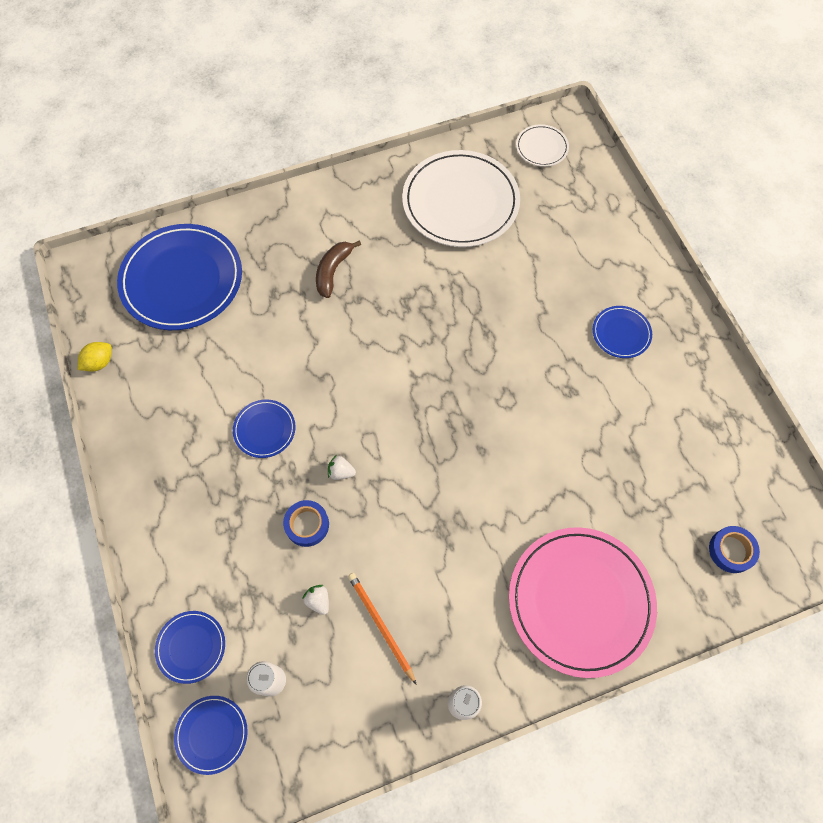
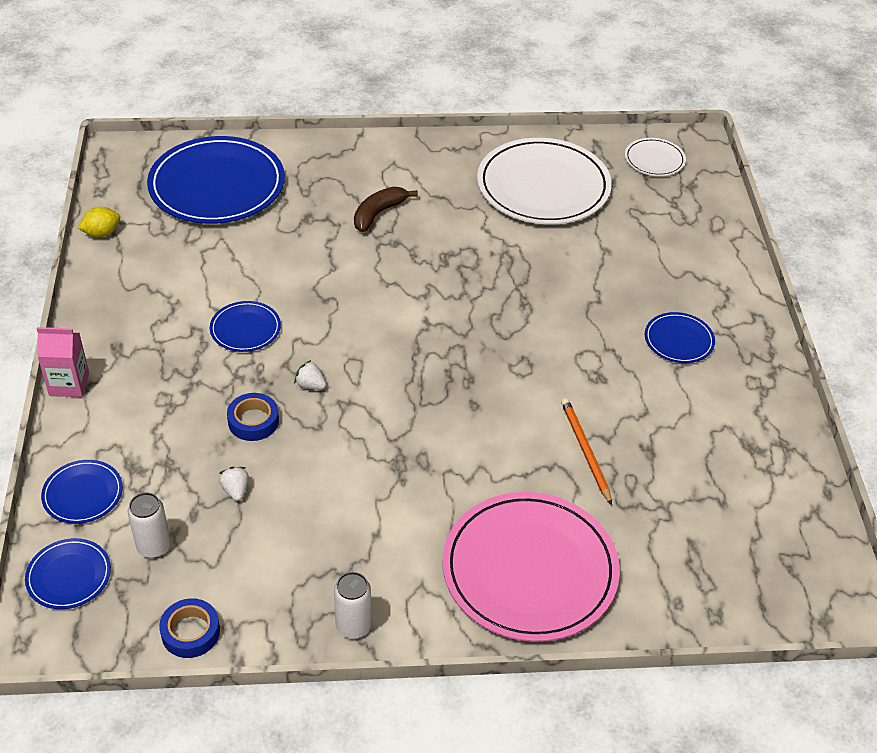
camera: 15 degrees right, 20 degrees down
(134, 536) = (69, 384): none -> pink carton
(380, 625) = (293, 530): orange pencil -> orange pencil (585, 451)
(731, 550) = (730, 570): blue tape -> blue tape (190, 632)

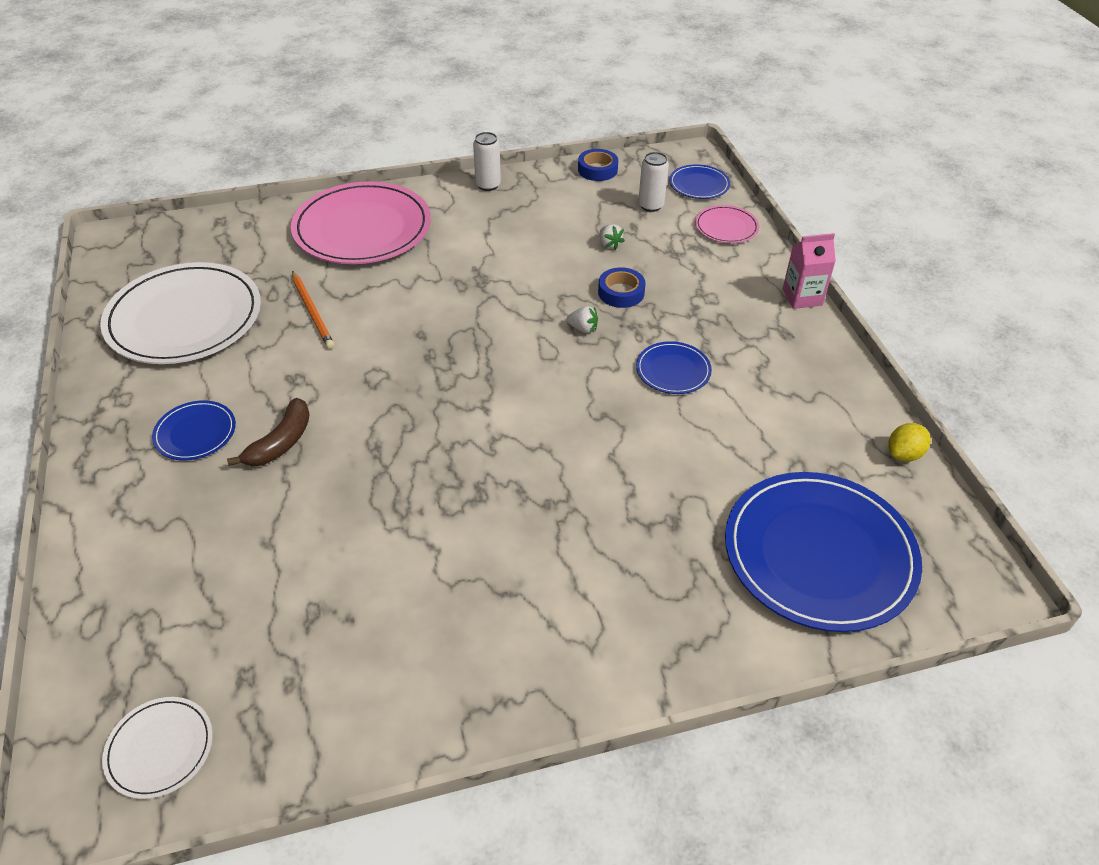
camera: 170 degrees right, 0 degrees up
(83, 494) = (726, 227): blue plate -> pink plate
(378, 213) = (583, 546): brown banana -> brown banana (281, 442)
(543, 186) = (353, 646): white plate -> white plate (184, 318)

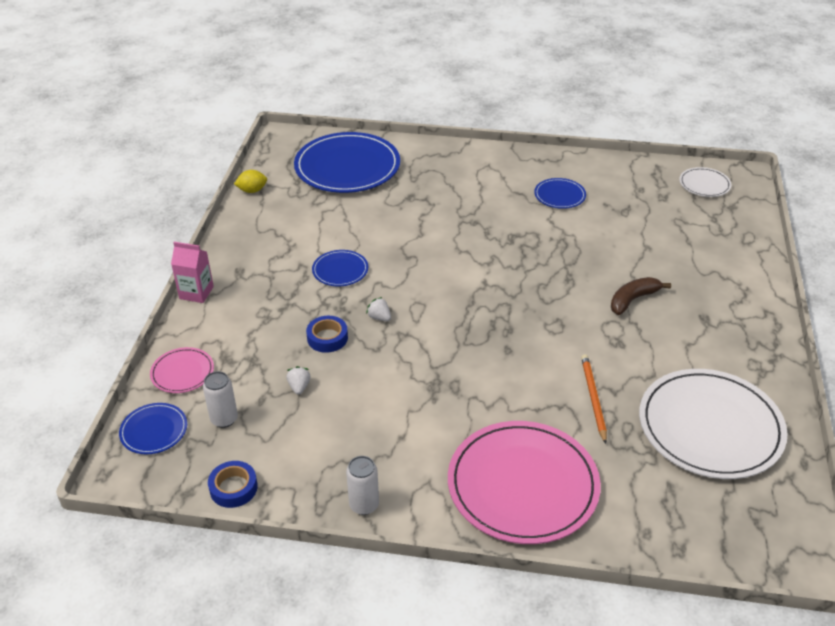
camera: 155 degrees left, 5 degrees down
(195, 433) = (695, 323): blue plate -> blue plate (559, 195)

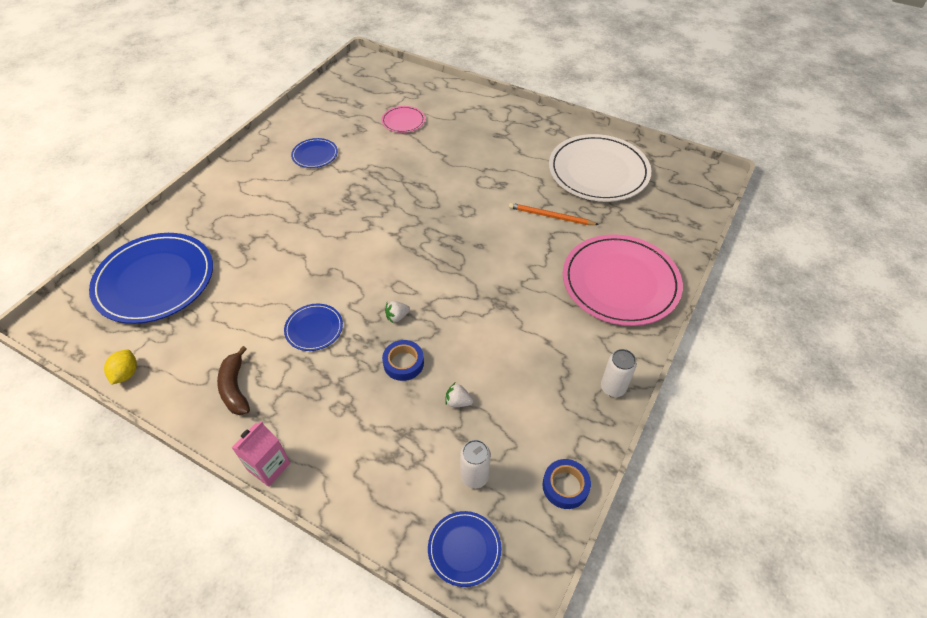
camera: 70 degrees left, 10 degrees up
(182, 372) = (390, 504): pink plate -> pink plate (403, 121)
(633, 300) = (461, 161): brown banana -> brown banana (235, 388)
(704, 184) = (359, 81): white plate -> none

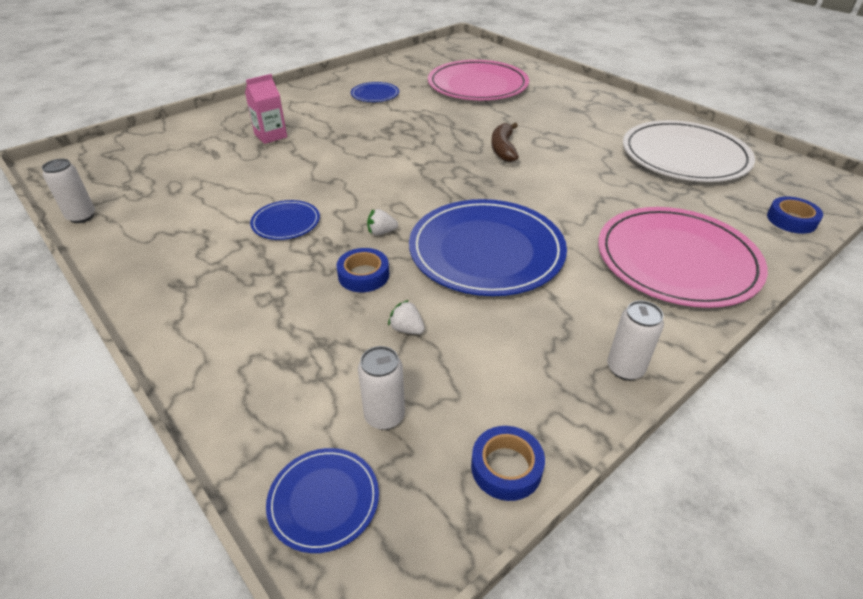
camera: 20 degrees right, 10 degrees down
(126, 374) = (81, 216): yellow lemon -> white can
(155, 280) = (164, 154): blue plate -> blue plate (486, 251)
(235, 388) = (172, 253): brown banana -> brown banana (503, 149)
(269, 466) = (152, 333): pink carton -> pink carton (271, 136)
(403, 121) = (477, 85): pink plate -> pink plate, size x2.14
(550, 216) = (608, 183): orange pencil -> none
(686, 221) = (791, 220): none -> blue tape

